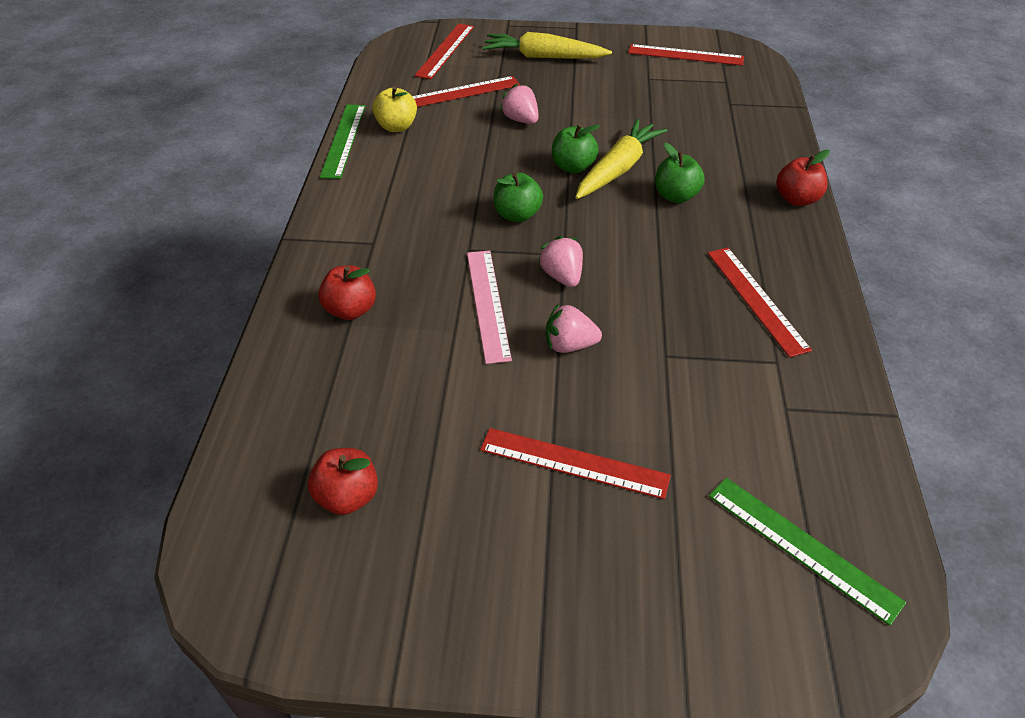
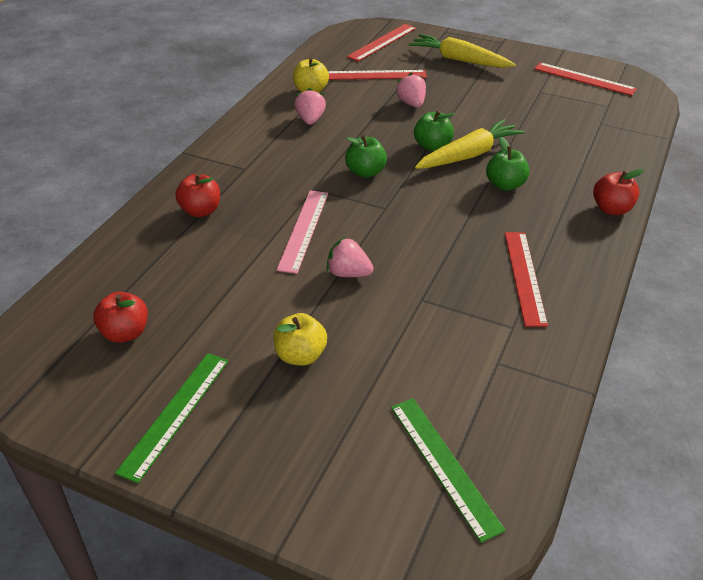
camera: 20 degrees right, 5 degrees down
(343, 140) = (265, 93): green ruler -> green ruler (175, 414)
(562, 276) = (373, 223): pink strawberry -> pink strawberry (310, 120)
(574, 463) = (300, 355): red ruler -> yellow apple

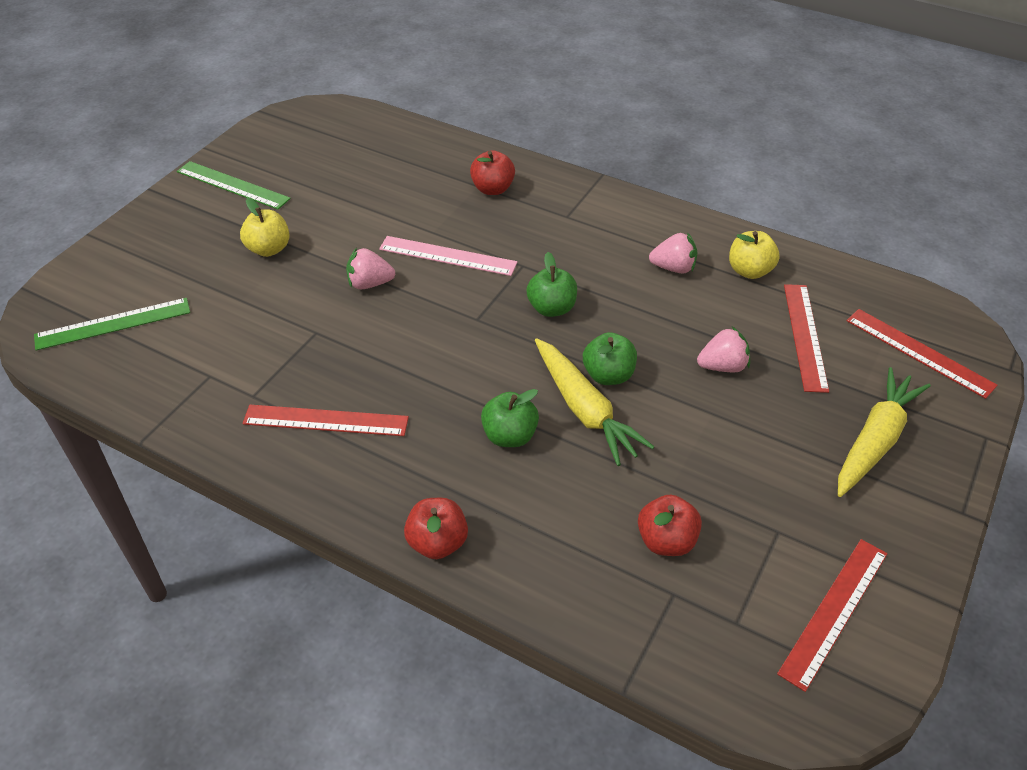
camera: 95 degrees right, 5 degrees up
(125, 333) = (330, 156): red apple -> red apple (666, 541)
(348, 273) = (370, 284): pink strawberry -> pink strawberry turned 120 degrees counterclockwise

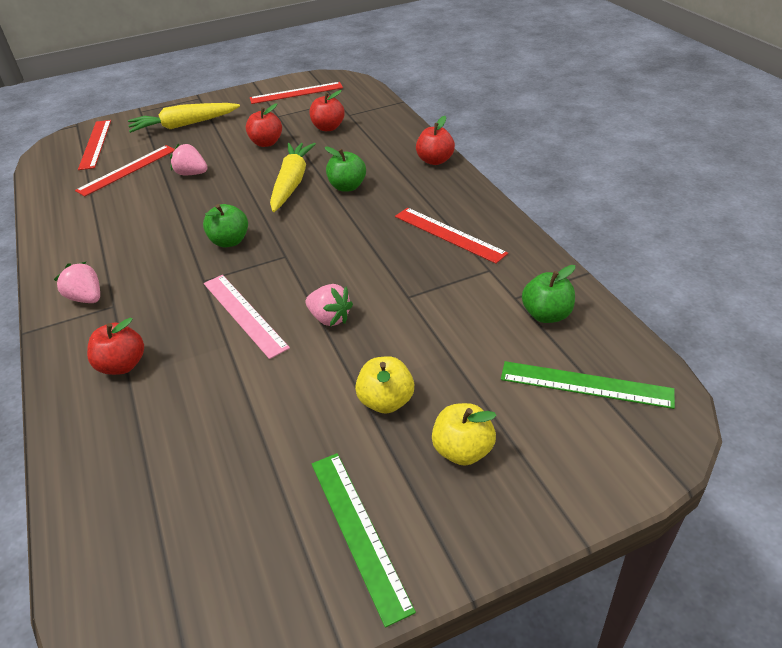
camera: 140 degrees left, 5 degrees down
(608, 375) = (255, 193): green apple -> green apple (546, 315)
(673, 268) = (119, 233): pink strawberry -> pink strawberry (87, 298)
(710, 462) = (266, 143): none -> red apple
(749, 271) = (84, 212): yellow apple -> yellow apple (463, 450)

